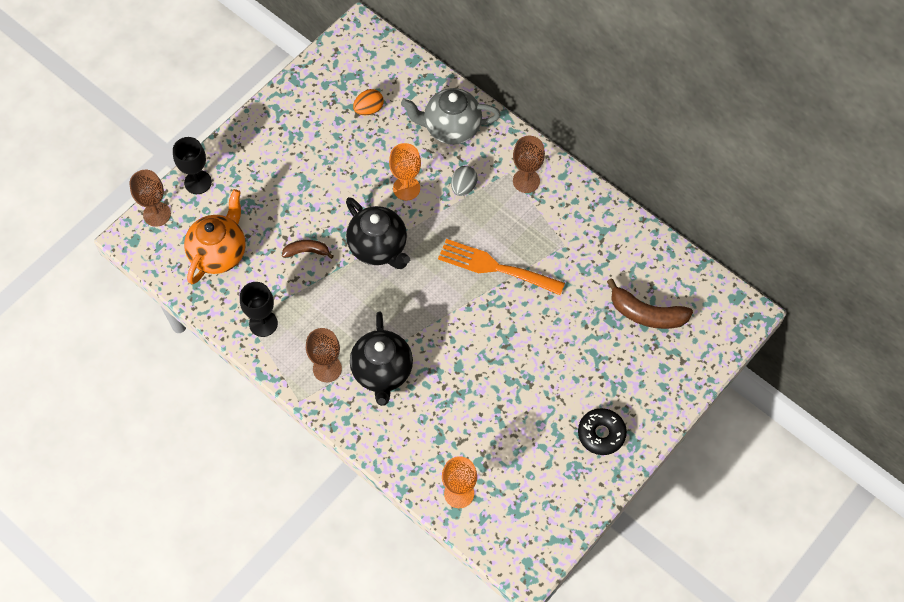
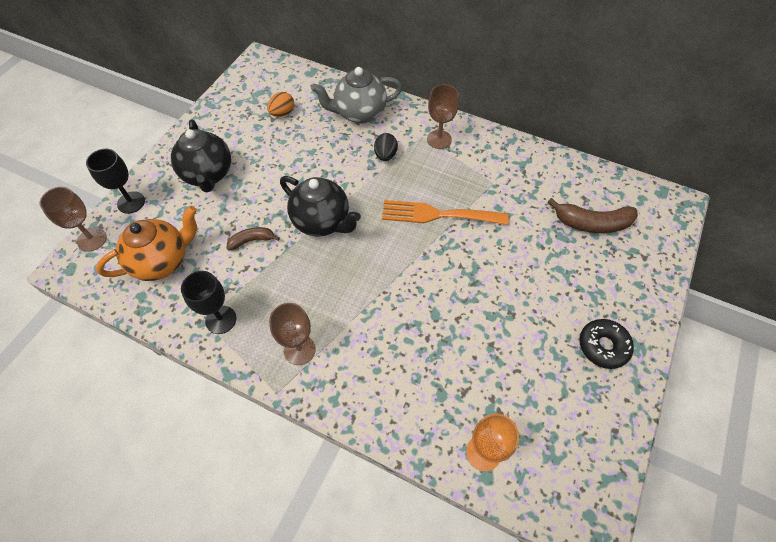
camera: 15 degrees left, 5 degrees down
(219, 253) = (162, 261): orange teapot -> orange teapot turned 45 degrees clockwise
(382, 372) = (359, 339): black teapot -> black teapot (208, 175)
(406, 188) = (334, 167): orange goblet -> none
(463, 187) = (385, 155): grey egg -> black egg

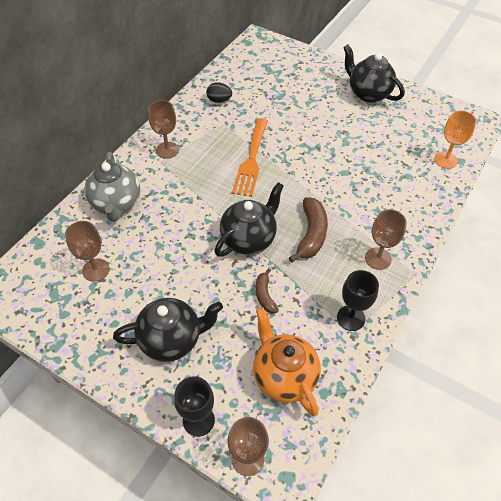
camera: 85 degrees left, 5 degrees down
(282, 113) = (96, 270): orange egg -> brown goblet
(385, 155) = (178, 188): black egg -> black egg (219, 100)
(592, 223) = (270, 79): brown banana -> brown banana (311, 234)
(603, 346) = (368, 94): black donut -> black teapot

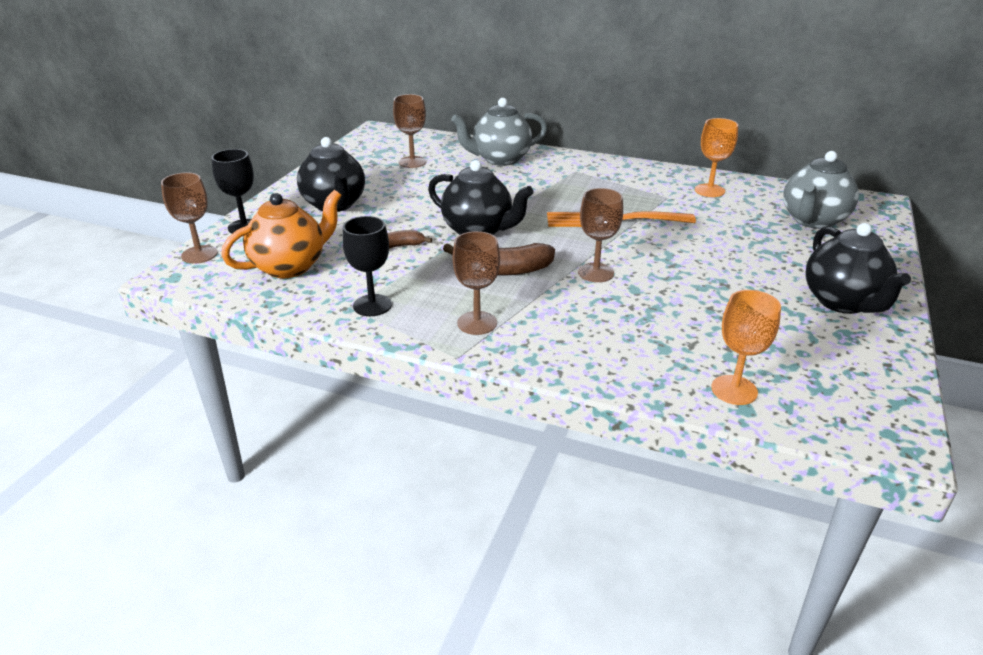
camera: 80 degrees right, 20 degrees down
(167, 150) = (595, 172): brown goblet -> brown goblet (596, 273)
(219, 100) = (709, 190): black egg -> orange goblet
(274, 71) = (813, 220): none -> grey teapot
(368, 94) = (843, 302): black teapot -> black teapot turned 135 degrees clockwise

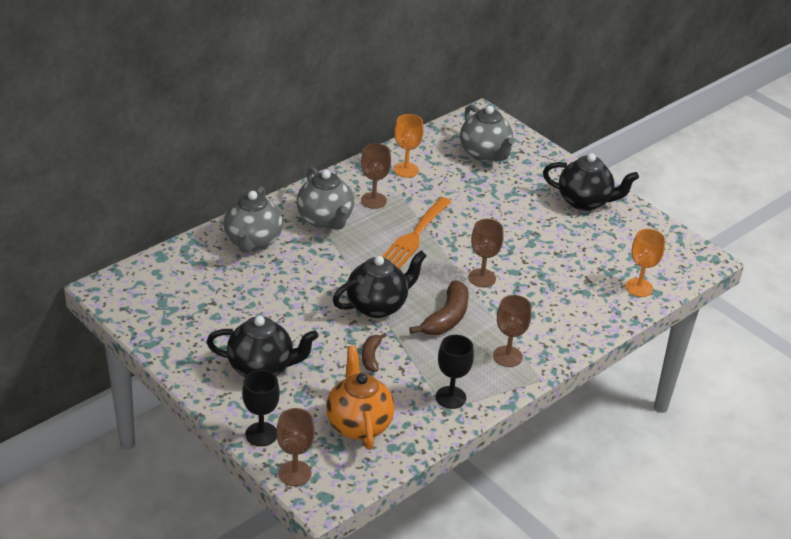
camera: 65 degrees left, 5 degrees up
(412, 162) = (210, 293): brown goblet -> brown goblet (373, 200)
(573, 177) = (325, 220): none -> grey teapot

